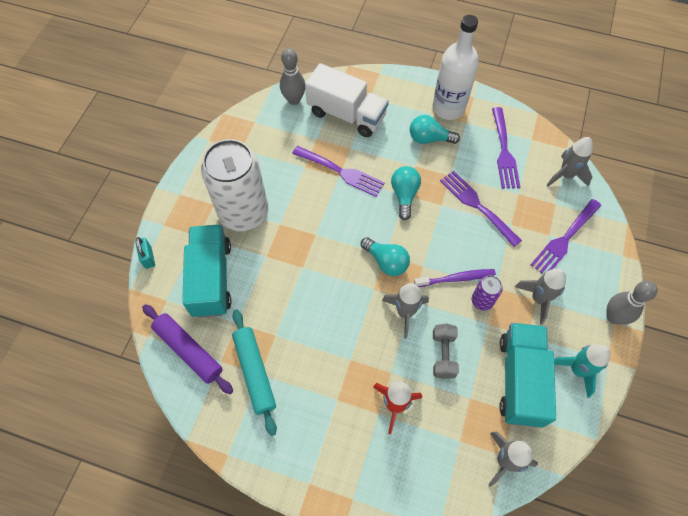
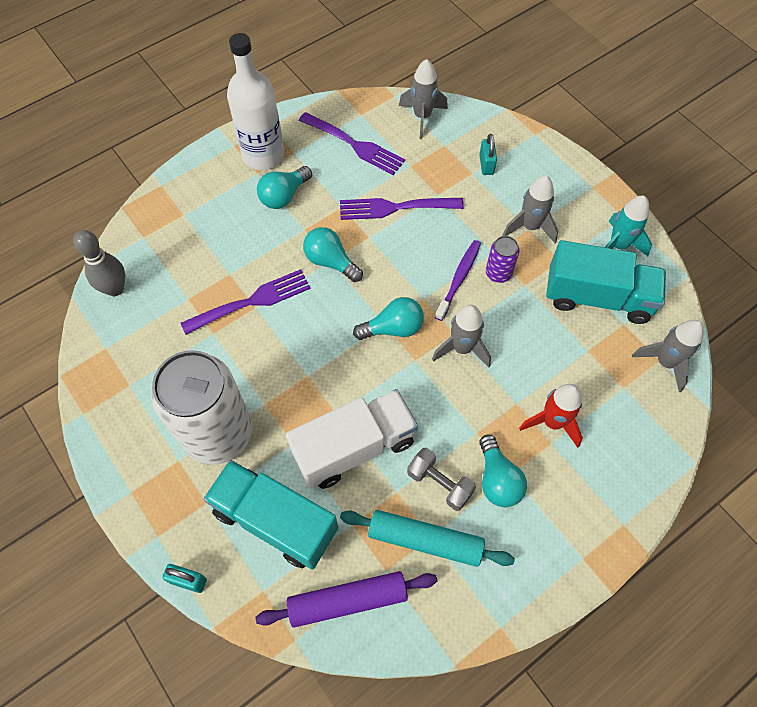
camera: 55 degrees left, 0 degrees up
(326, 393) = (497, 479): none -> turquoise light bulb
(346, 114) = (184, 250): white truck -> white truck (354, 447)
(443, 354) = (530, 344): grey dumbbell -> grey dumbbell (439, 483)
(520, 380) = (597, 297): turquoise truck -> turquoise truck turned 150 degrees clockwise
(564, 239) = (486, 165): purple fork -> turquoise padlock
(613, 317) = (587, 183): grey bowling pin -> none

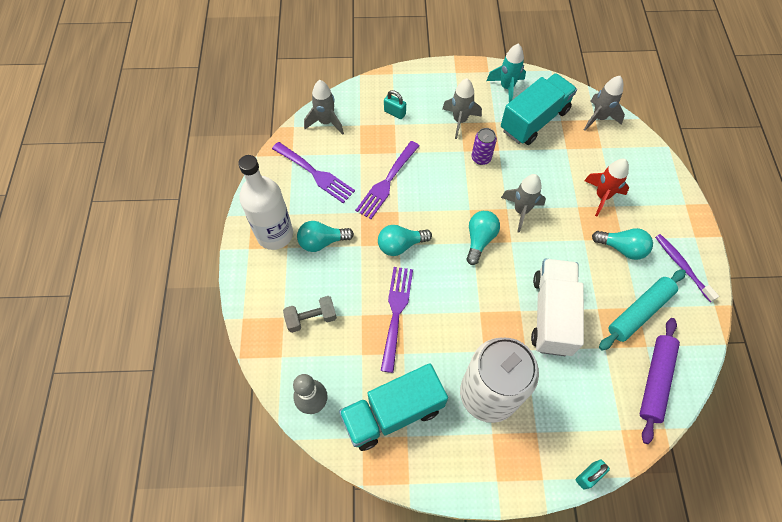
camera: 55 degrees left, 0 degrees up
(275, 521) = (576, 393): turquoise truck -> turquoise truck (393, 413)
(284, 196) = (322, 242): turquoise light bulb -> turquoise light bulb turned 90 degrees clockwise
(355, 145) = (315, 174): purple fork -> purple fork turned 60 degrees clockwise
(439, 483) = (606, 281): grey dumbbell -> grey dumbbell (311, 318)
(459, 279) = (469, 181): purple toothbrush -> purple toothbrush (682, 266)

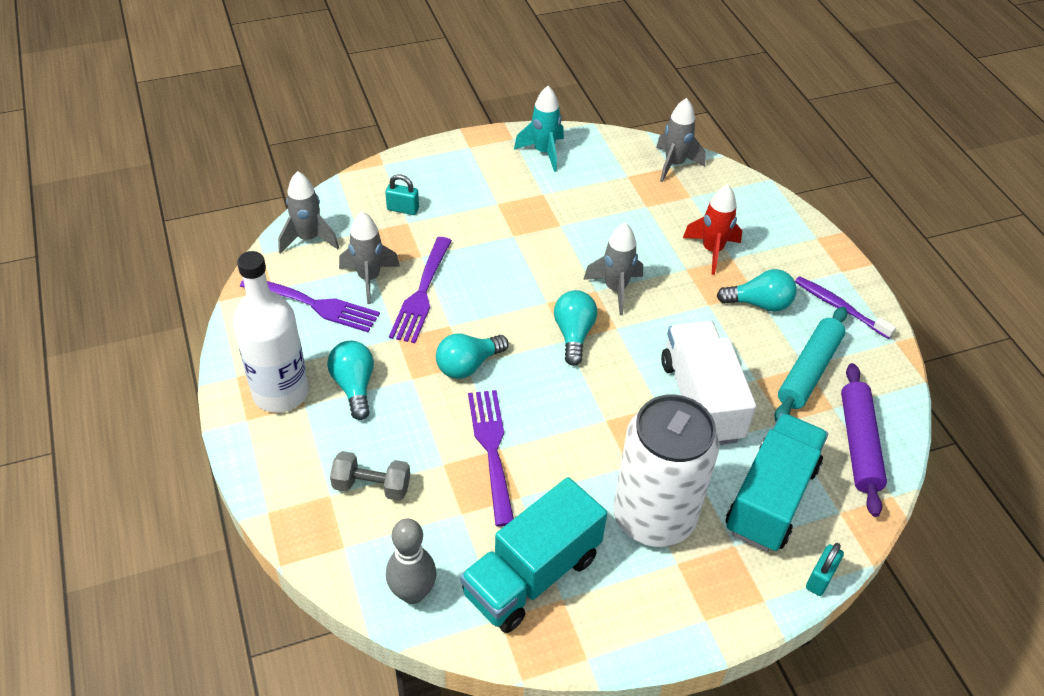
camera: 20 degrees left, 15 degrees down
(311, 318) = (372, 486): grey dumbbell -> grey dumbbell turned 45 degrees clockwise
(322, 242) = (354, 386): turquoise light bulb -> turquoise light bulb turned 105 degrees clockwise
(460, 121) = (495, 201): grey rocket -> grey rocket (369, 278)
(481, 158) = (540, 239): purple can -> none
(534, 120) = (593, 182): turquoise truck -> turquoise truck (771, 498)

